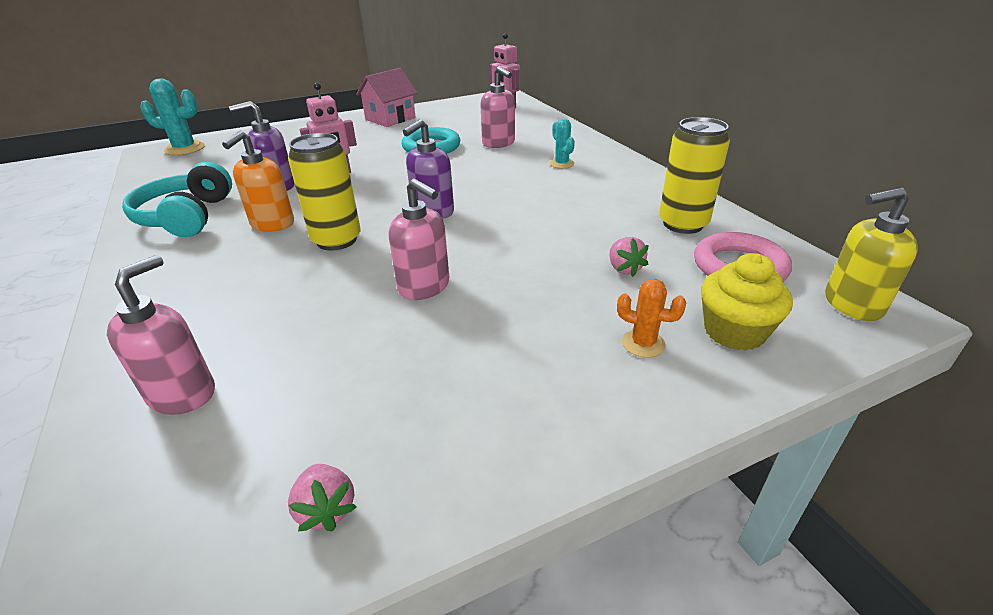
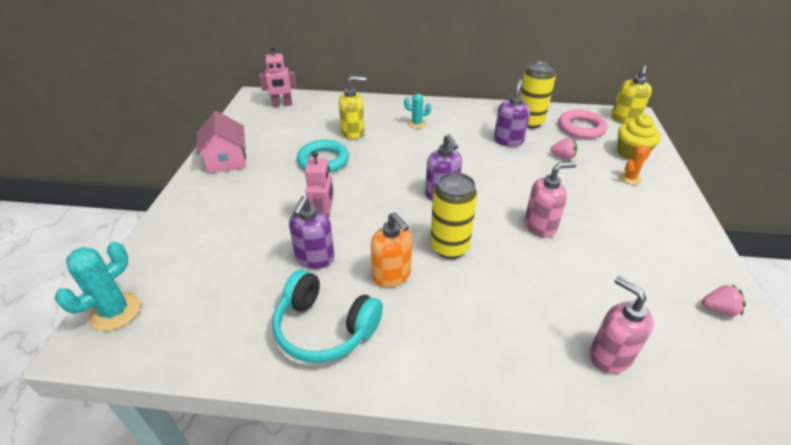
camera: 60 degrees left, 5 degrees up
(499, 143) = (353, 132): pink soap dispenser -> yellow soap dispenser
(607, 221) = (508, 140): none -> purple soap dispenser

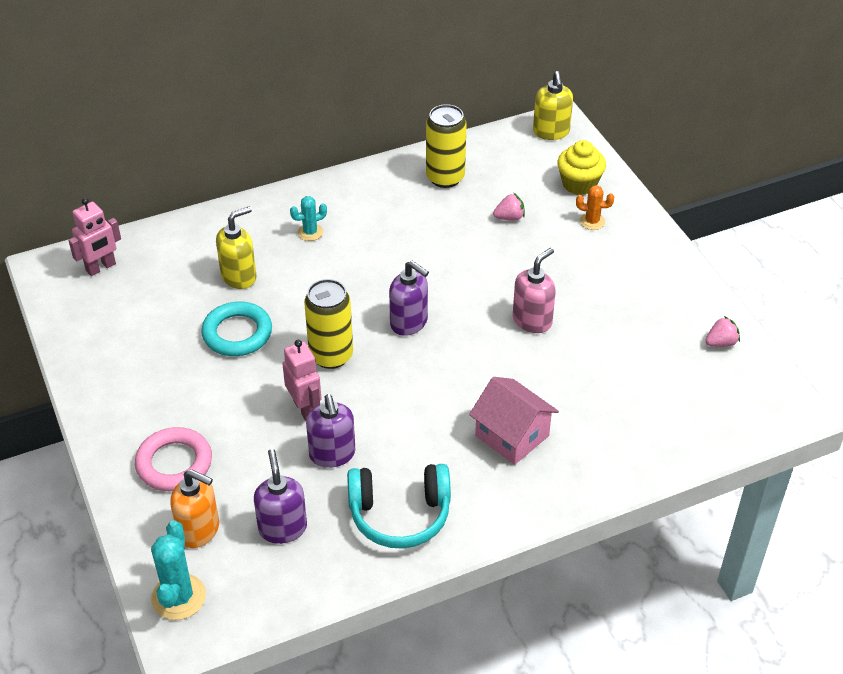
camera: 30 degrees left, 5 degrees up
(226, 160) = (113, 383): pink house -> pink house (512, 436)
(392, 275) = (423, 437): orange soap dispenser -> orange soap dispenser (199, 530)
(449, 247) = (458, 383): yellow can -> yellow can (331, 355)
(508, 140) = (437, 217): purple soap dispenser -> purple soap dispenser (282, 528)
(581, 128) = (508, 165): pink ring -> pink ring (174, 463)
(609, 355) = (652, 425): pink soap dispenser -> none
(630, 178) = (592, 221): orange cactus -> orange cactus turned 75 degrees clockwise

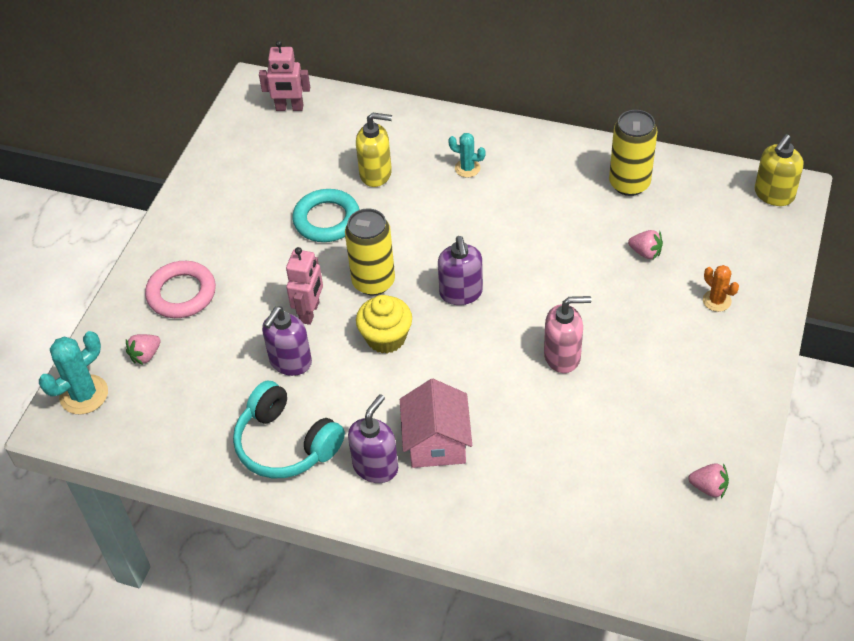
camera: 45 degrees right, 5 degrees up
(199, 530) = (145, 355): orange soap dispenser -> pink strawberry
(282, 528) = (198, 394): purple soap dispenser -> purple soap dispenser (376, 466)
(579, 184) = (745, 258): yellow cupcake -> yellow cupcake (386, 338)

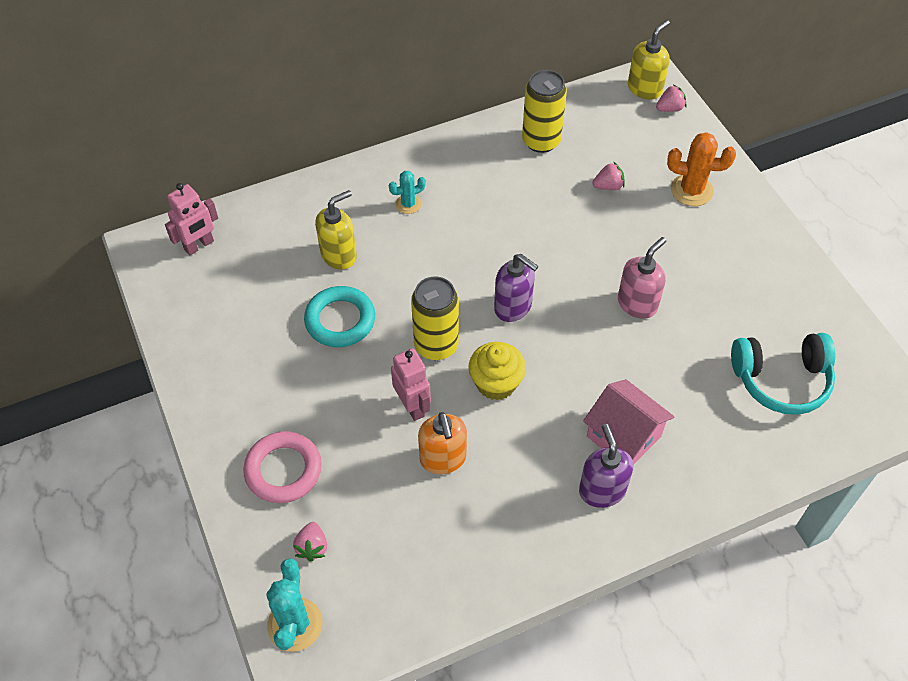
camera: 45 degrees left, 5 degrees up
(286, 444) = (515, 528): turquoise headphones -> turquoise headphones (781, 380)
(290, 362) = (443, 459): purple soap dispenser -> orange soap dispenser
(708, 487) = (829, 328): pink strawberry -> pink strawberry (669, 108)
(716, 301) = (691, 190): orange cactus -> orange cactus, size x1.67
(774, 194) = (645, 88): yellow soap dispenser -> yellow soap dispenser turned 135 degrees counterclockwise

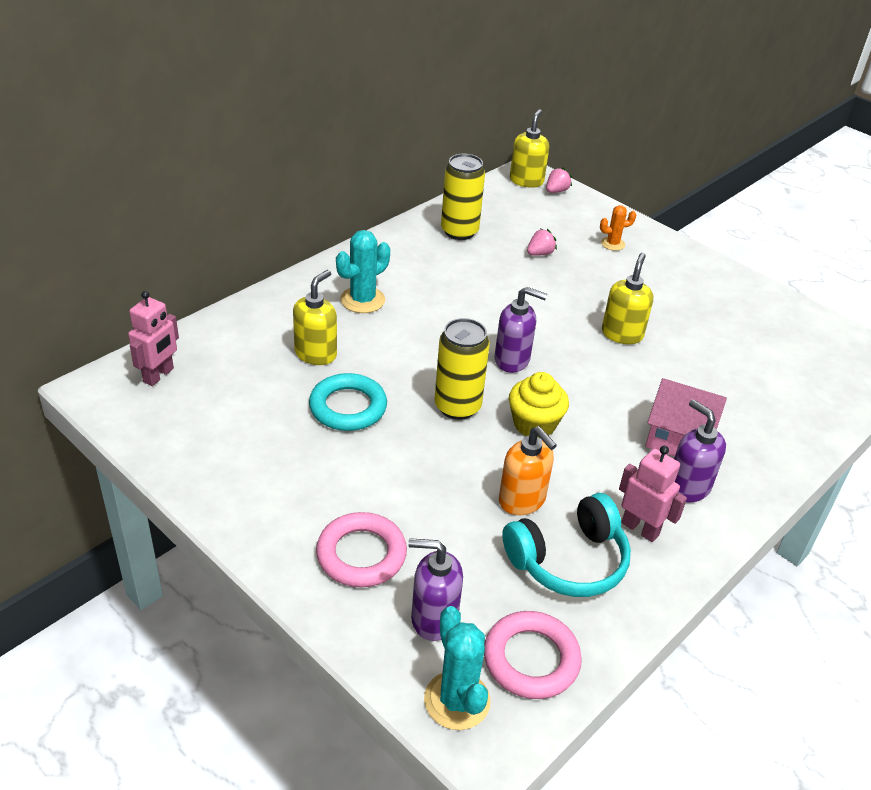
camera: 25 degrees left, 15 degrees down
(312, 547) = (433, 618): pink strawberry -> purple soap dispenser
(371, 609) = (531, 659): none -> pink ring
(408, 204) = (362, 300): turquoise cactus -> turquoise cactus, size x1.67
(413, 406) = (465, 463): pink robot -> pink robot (640, 529)
(637, 304) = (622, 334): pink soap dispenser -> yellow soap dispenser
(691, 190) = (612, 244): orange cactus -> orange cactus, size x0.60
(781, 380) = (779, 364): turquoise headphones -> turquoise headphones (569, 561)

